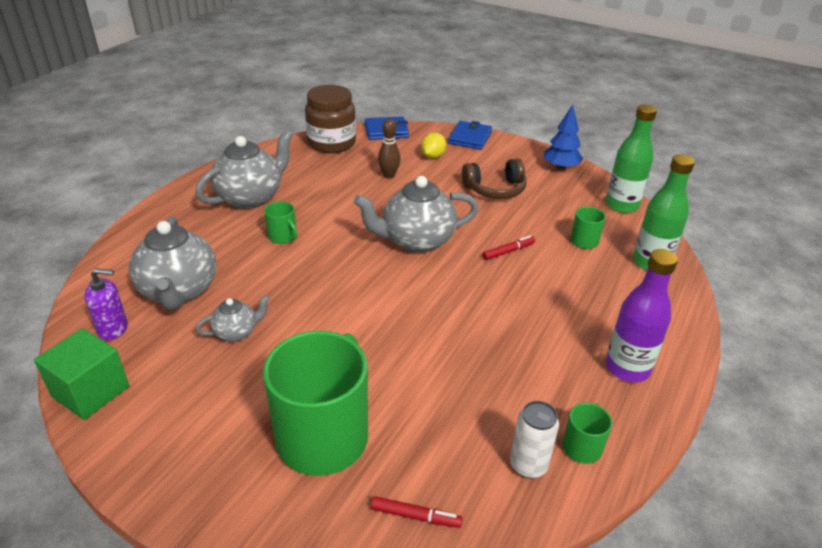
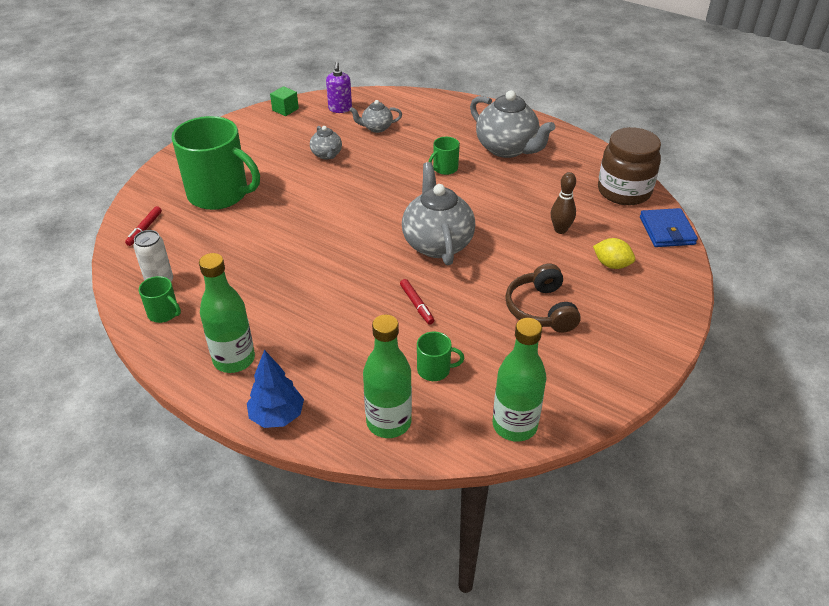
camera: 95 degrees right, 5 degrees up
(90, 391) = (285, 109): green cube -> green cube, size x0.58
(179, 291) = (376, 128): grey teapot -> grey teapot, size x0.51
(470, 138) = (670, 301): blue wallet -> none
(560, 167) = (607, 380): blue tree -> blue tree (277, 416)
(627, 368) = (234, 359): purple bottle -> green bottle

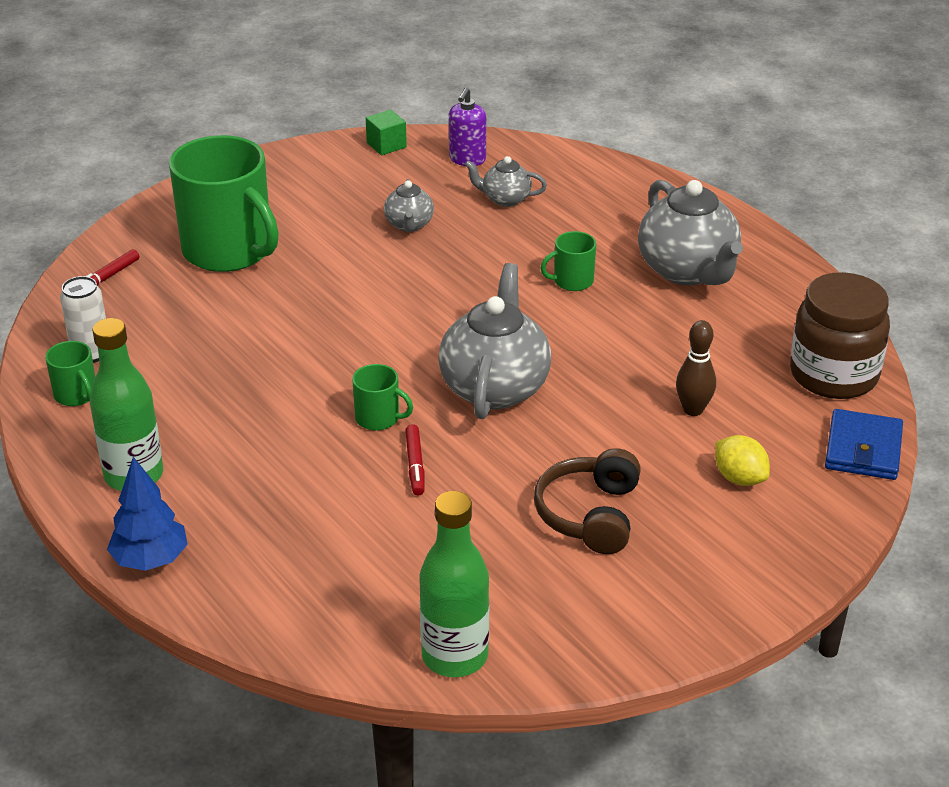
camera: 20 degrees right, 5 degrees down
(388, 422) = (288, 606): green bottle -> none
(434, 370) = (388, 556): green mug -> green mug (378, 418)

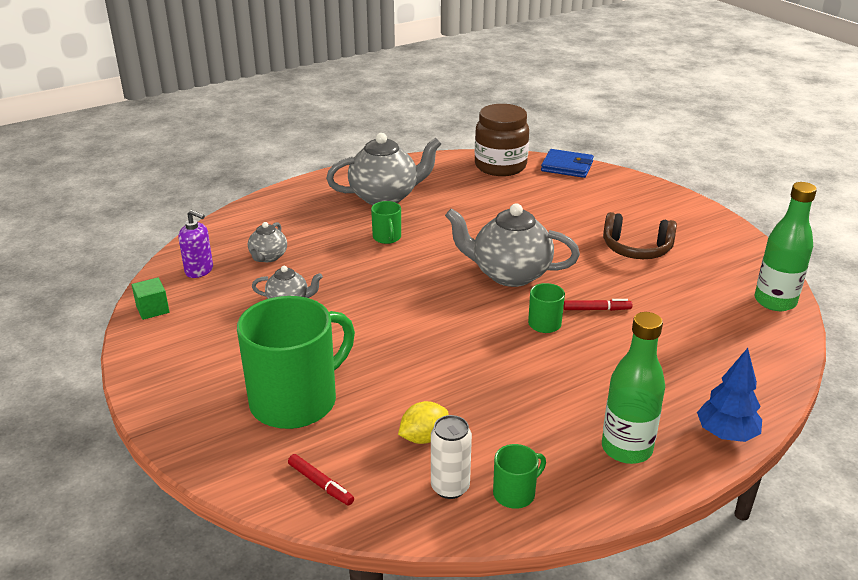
camera: 85 degrees left, 5 degrees down
(693, 410) = (533, 209): brown bowling pin -> none
(739, 478) = (596, 201): yellow lemon -> yellow lemon (423, 437)

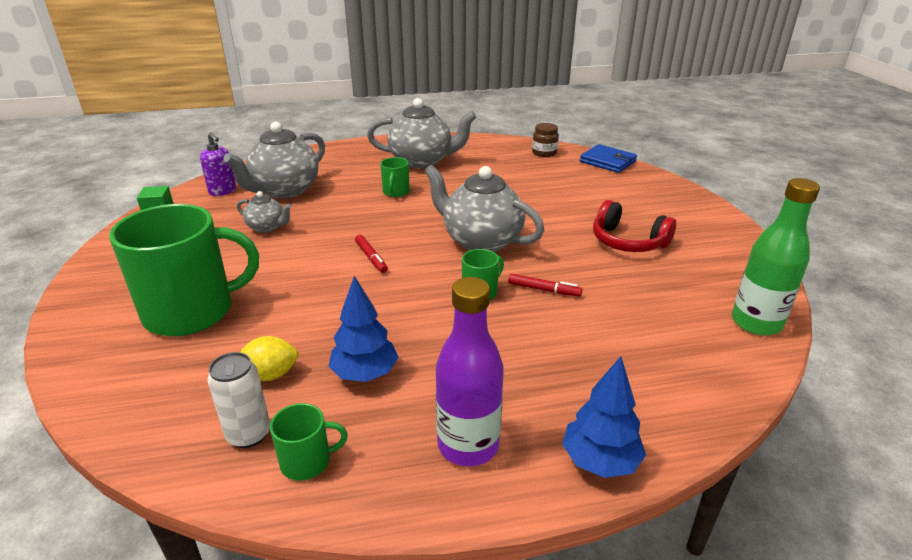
camera: 20 degrees right, 0 degrees up
(268, 257) = (285, 190): grey teapot -> grey teapot, size x1.96
(320, 484) = (136, 395): red marker -> red marker (371, 257)
(500, 166) = (544, 153): brown jar -> brown jar, size x0.50
(504, 416) = (365, 374): none -> blue tree
(626, 449) = (468, 445): green bottle -> purple bottle
(636, 249) = (627, 242): brown headphones -> red headphones

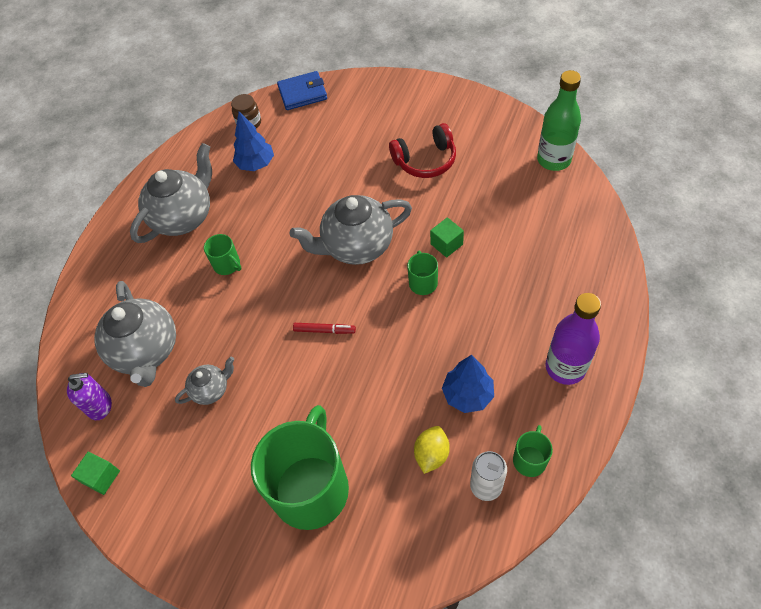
camera: 50 degrees left, 25 degrees up
(544, 290) = (446, 244): red marker -> green cube
(600, 461) = (612, 311): blue tree -> blue tree (256, 164)

